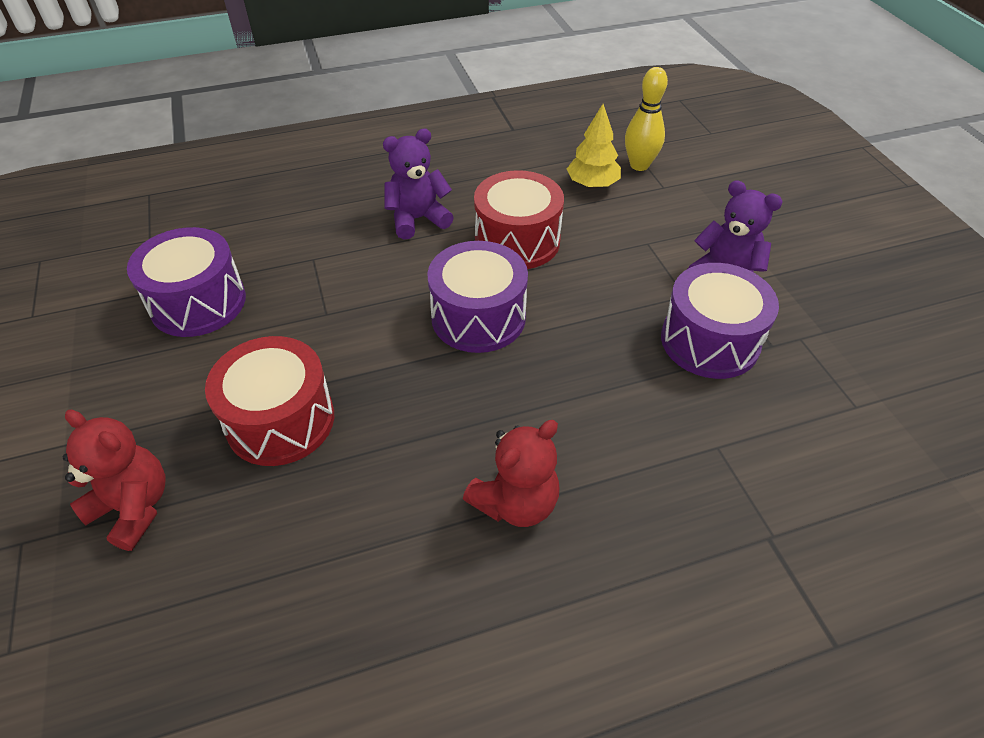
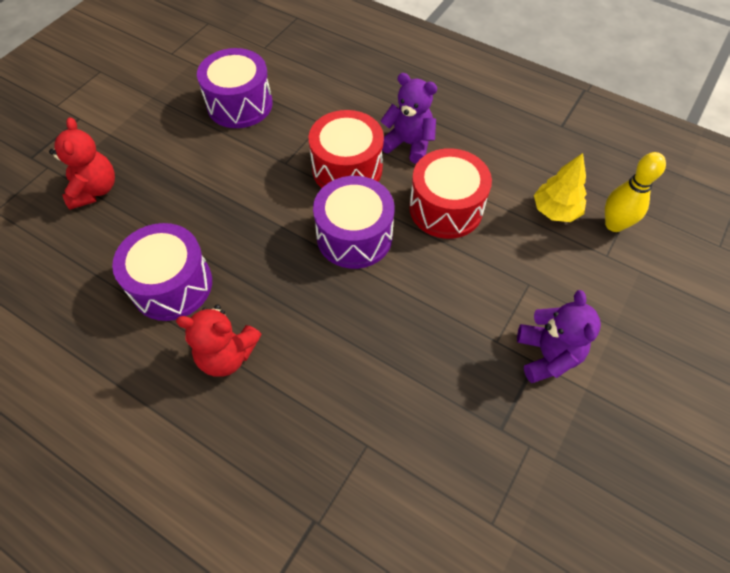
camera: 50 degrees right, 10 degrees up
(280, 420) = (192, 203): red drum -> red drum (347, 168)
(709, 341) = (464, 384): purple drum -> purple drum (172, 285)

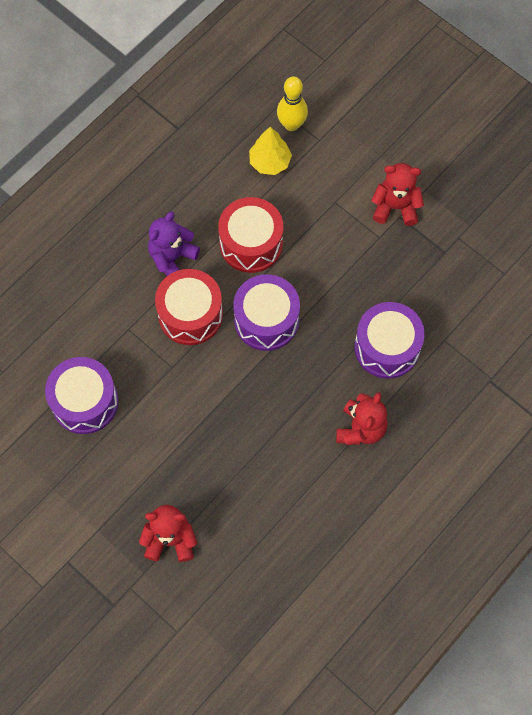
camera: 80 degrees left, 10 degrees up
(172, 285) = (289, 469): purple drum -> purple drum (387, 347)
(547, 355) = (395, 207): purple teddy bear -> red teddy bear

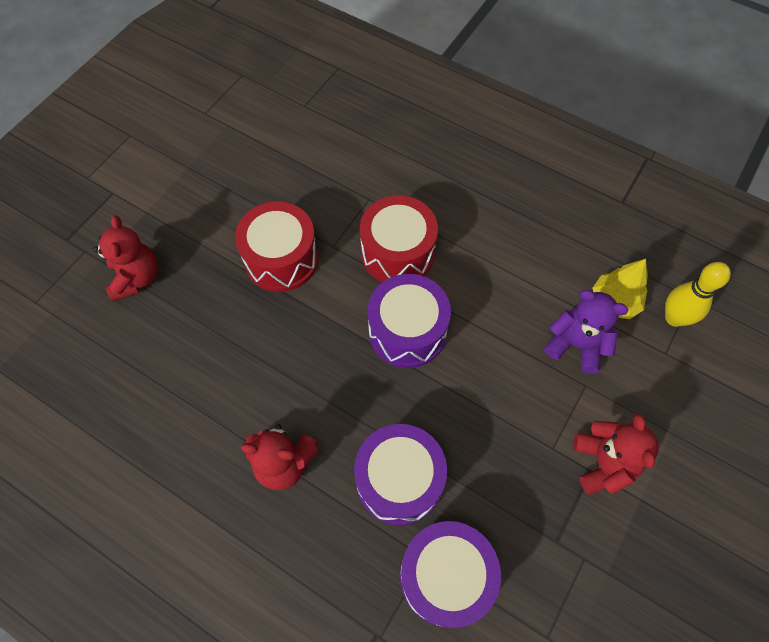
camera: 80 degrees right, 5 degrees down
(85, 402) = (281, 176): purple drum -> purple drum (445, 576)
(172, 258) = (461, 224): purple teddy bear -> purple teddy bear (576, 345)
(251, 243) = (501, 299): red drum -> red drum (281, 259)

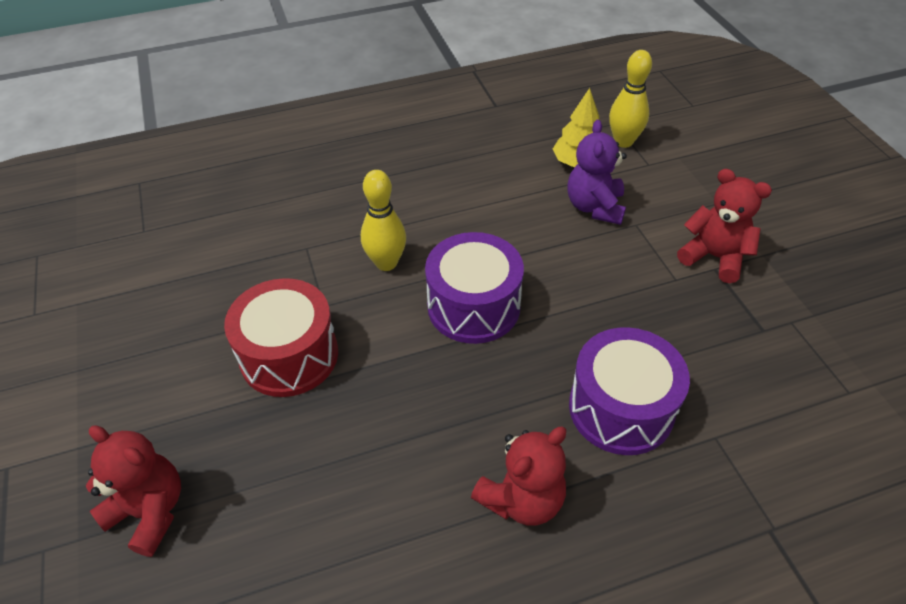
camera: 50 degrees left, 15 degrees down
(397, 253) = (386, 263): red drum -> yellow bowling pin
(445, 576) = (744, 432): purple drum -> none
(576, 345) = (594, 207): purple teddy bear -> purple teddy bear turned 60 degrees counterclockwise

